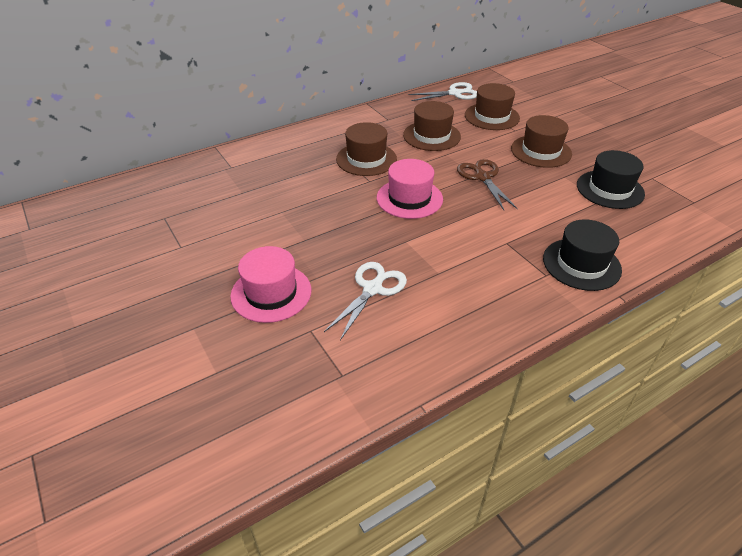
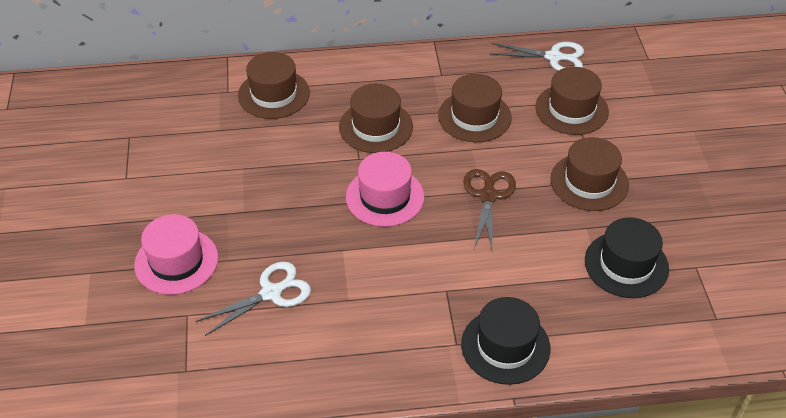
camera: 25 degrees right, 5 degrees up
(271, 159) = (273, 94): none -> brown hat

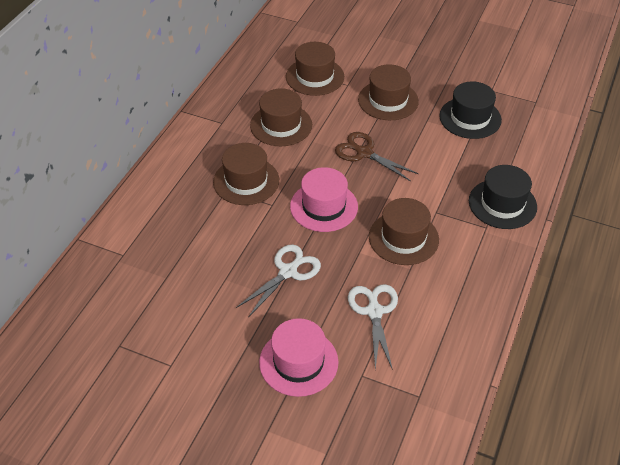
camera: 60 degrees left, 0 degrees up
(273, 94) = (154, 226): brown hat -> brown hat (403, 238)
(554, 57) = (256, 61): white scissors -> white scissors (288, 271)

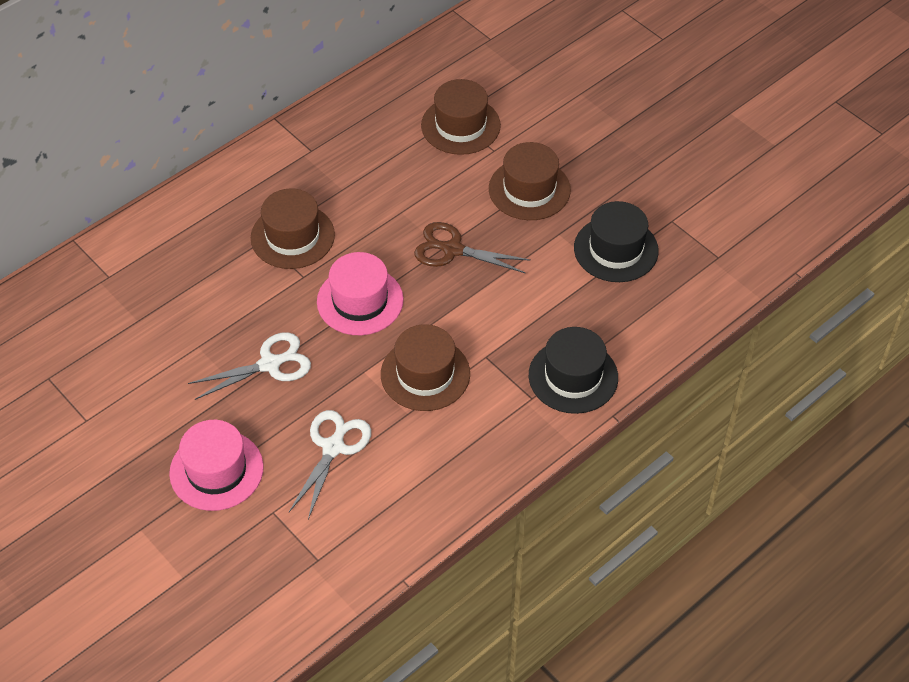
camera: 25 degrees right, 5 degrees up
(281, 125) = (378, 178): brown hat -> none
(364, 153) = (452, 249): brown scissors -> brown scissors turned 45 degrees counterclockwise

